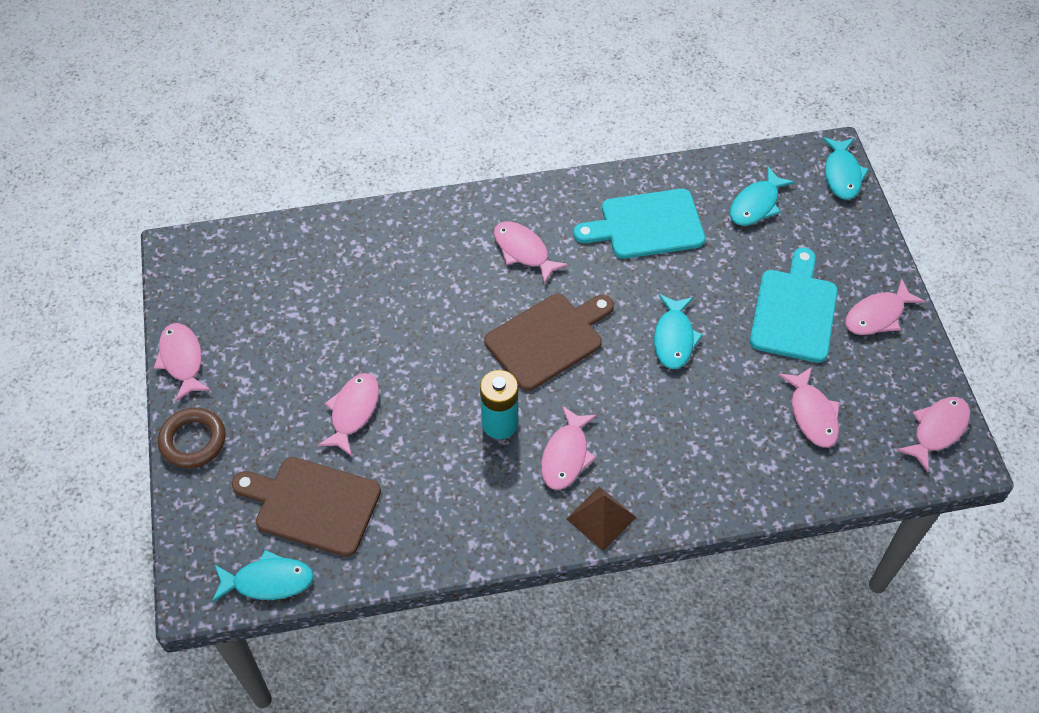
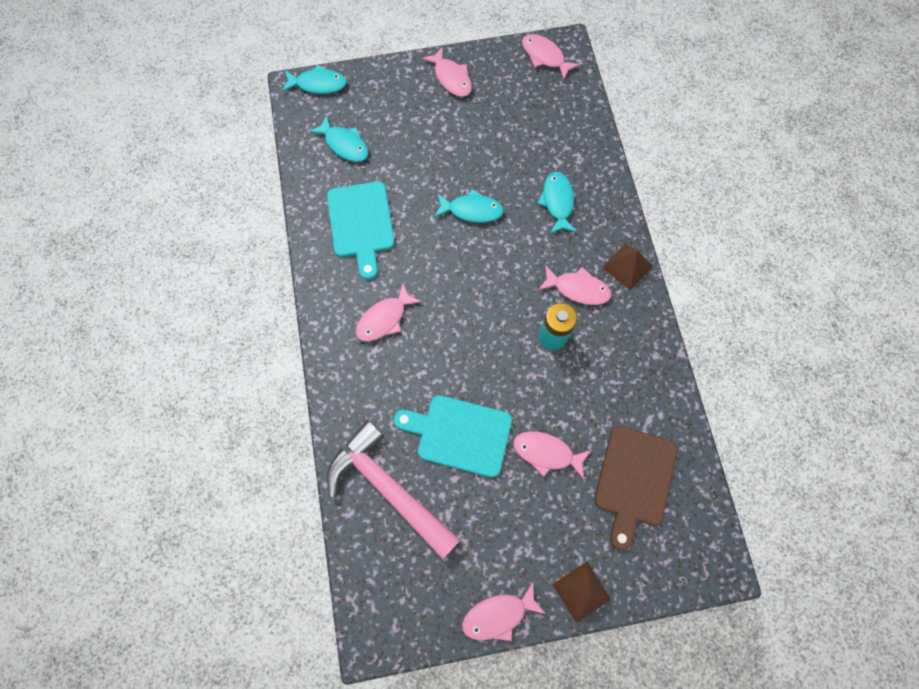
camera: 90 degrees left, 15 degrees up
(193, 441) = (581, 591): brown ring -> brown pyramid
(268, 581) = (703, 509): turquoise fish -> turquoise fish (557, 202)
(327, 260) = (388, 488): none -> pink hammer
(548, 339) = (473, 300): brown cutting board -> none
(794, 311) = (447, 129): turquoise cutting board -> turquoise cutting board (459, 434)
(812, 414) = (535, 127): pink fish -> none

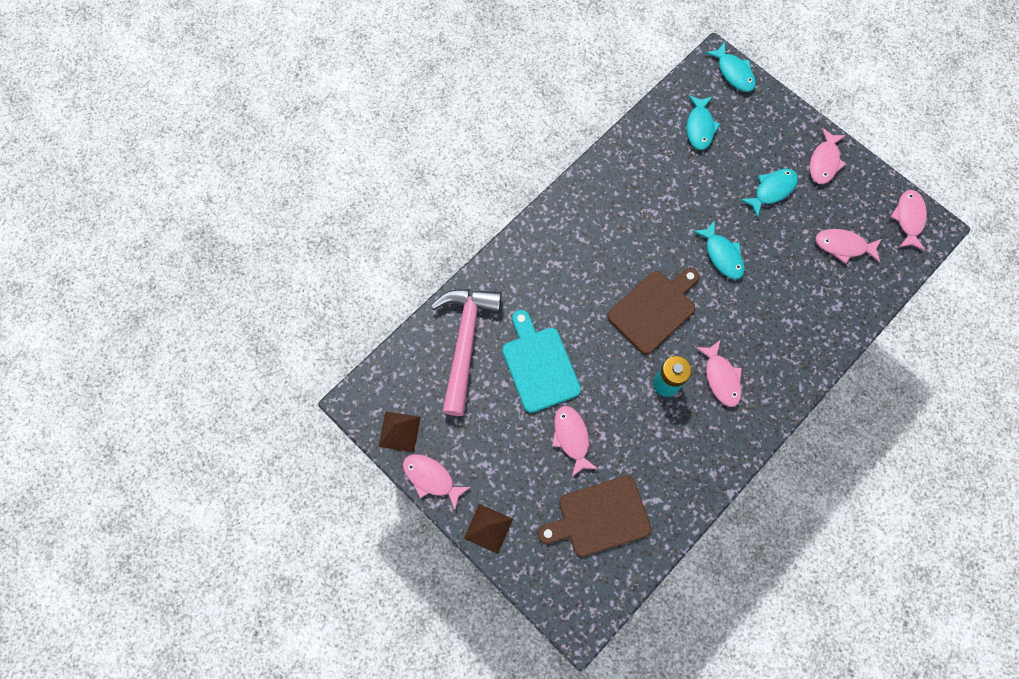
camera: 55 degrees right, 0 degrees up
(361, 224) = (645, 184): turquoise cutting board -> none
(384, 319) = (585, 253): pink fish -> pink fish (843, 246)
(479, 298) = (654, 309): none -> brown cutting board
(557, 202) = (783, 314): turquoise fish -> turquoise fish (772, 190)
(627, 266) = (772, 404): brown pyramid -> brown pyramid (399, 431)

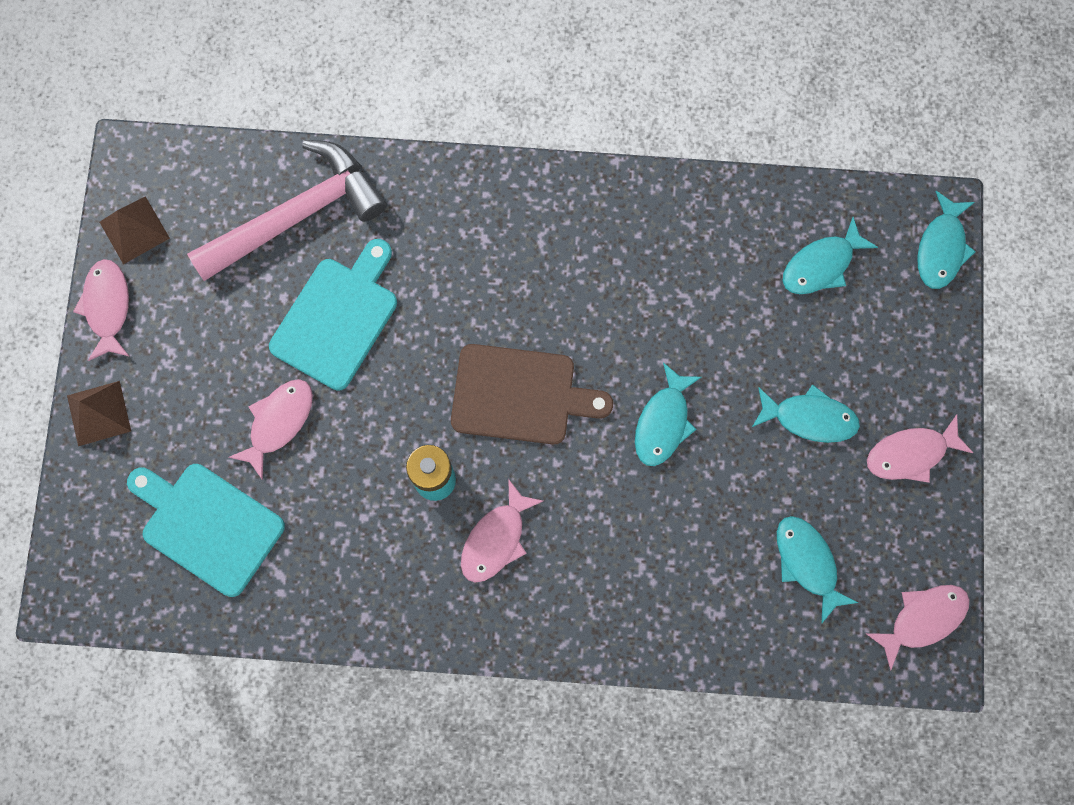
camera: 50 degrees right, 5 degrees up
(599, 517) = (208, 525): brown cutting board -> turquoise cutting board
(843, 246) = (807, 563): pink fish -> turquoise fish

